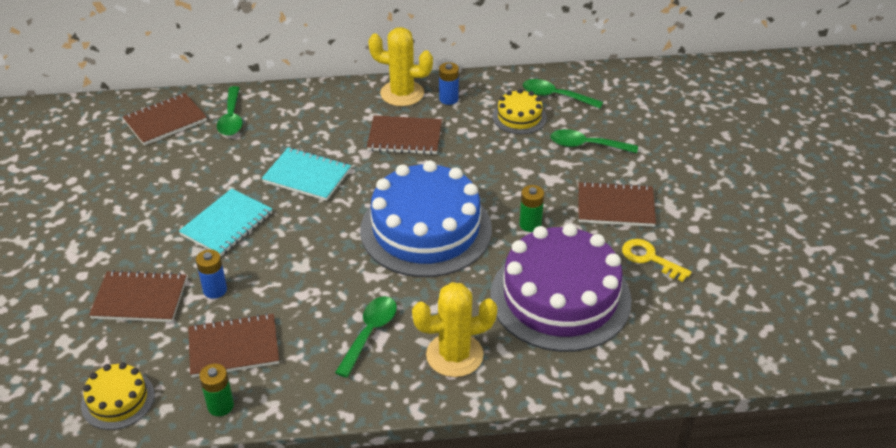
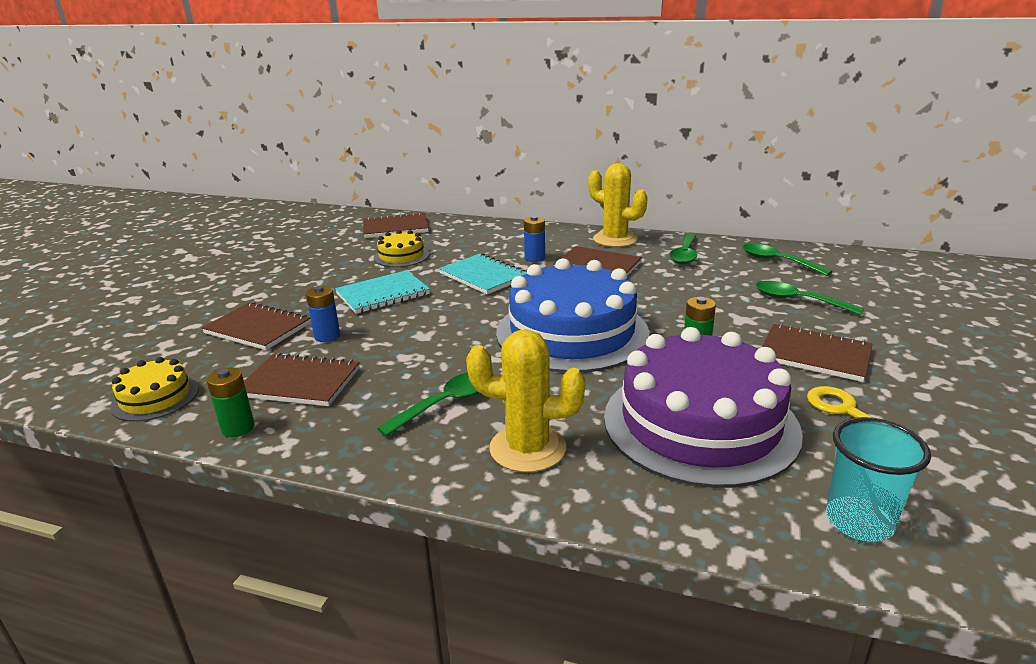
camera: 25 degrees right, 15 degrees down
(231, 118) = (450, 233): green spoon -> green spoon (685, 254)
(448, 99) = (659, 248): blue battery -> blue battery (535, 258)
(519, 117) = (728, 269): yellow cake -> yellow cake (401, 256)
(678, 347) = (859, 521): none -> turquoise cup

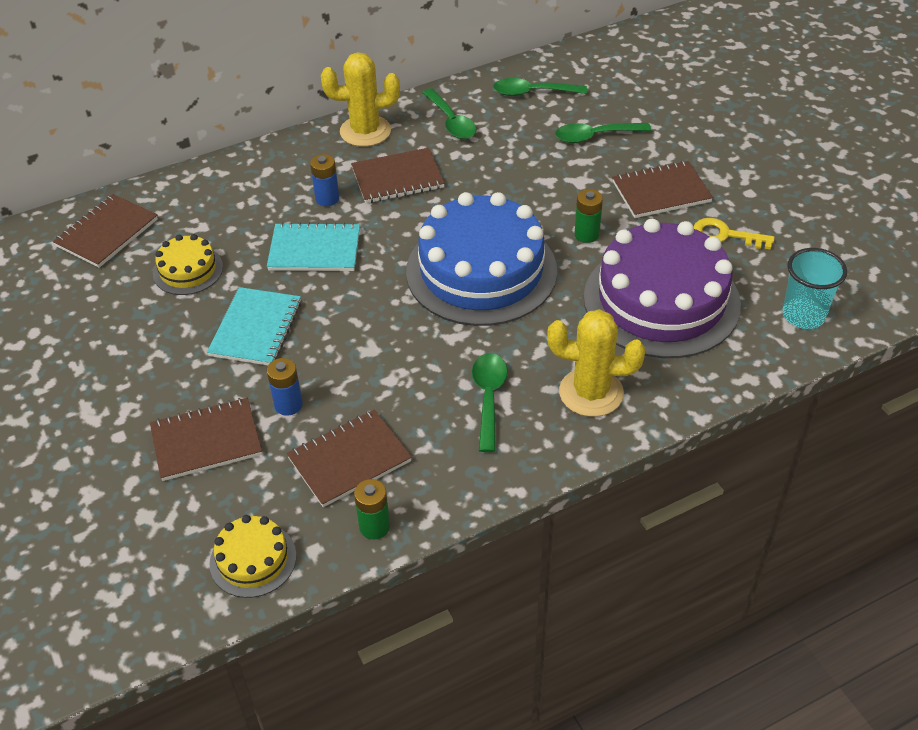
camera: 45 degrees left, 20 degrees up
(527, 448) = (591, 392): yellow cactus -> yellow cactus turned 45 degrees clockwise

